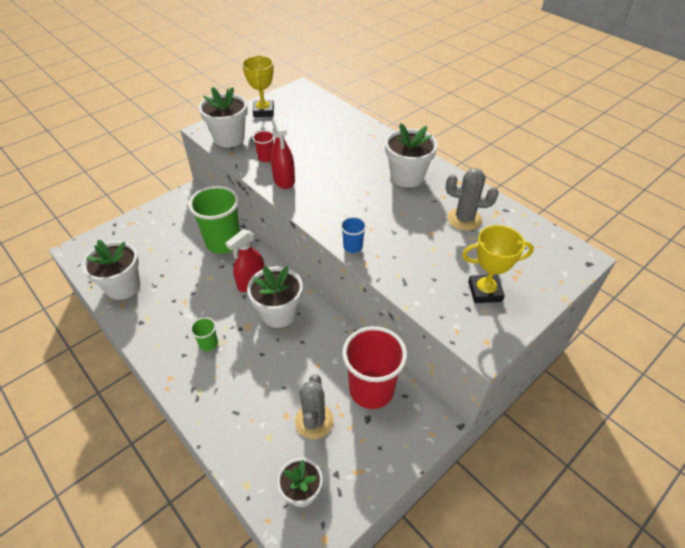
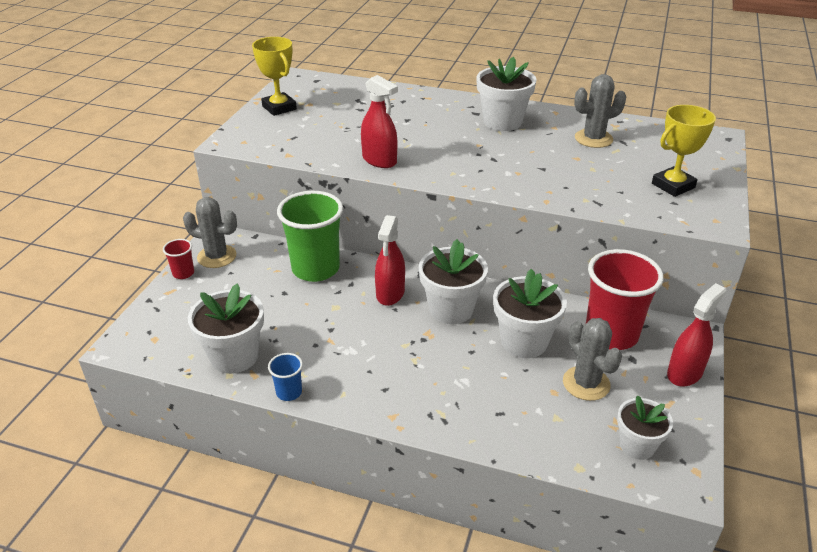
camera: 30 degrees left, 10 degrees down
(176, 208) = (217, 256): none -> grey cactus
(208, 344) = (403, 367): green cup -> none
(229, 138) = (268, 142): white flower pot -> white flower pot (524, 342)
(266, 158) = (334, 147): red cup -> red cup (183, 273)
(353, 247) = (518, 192): blue cup -> blue cup (289, 392)
(395, 452) = (684, 373): none -> red spray bottle

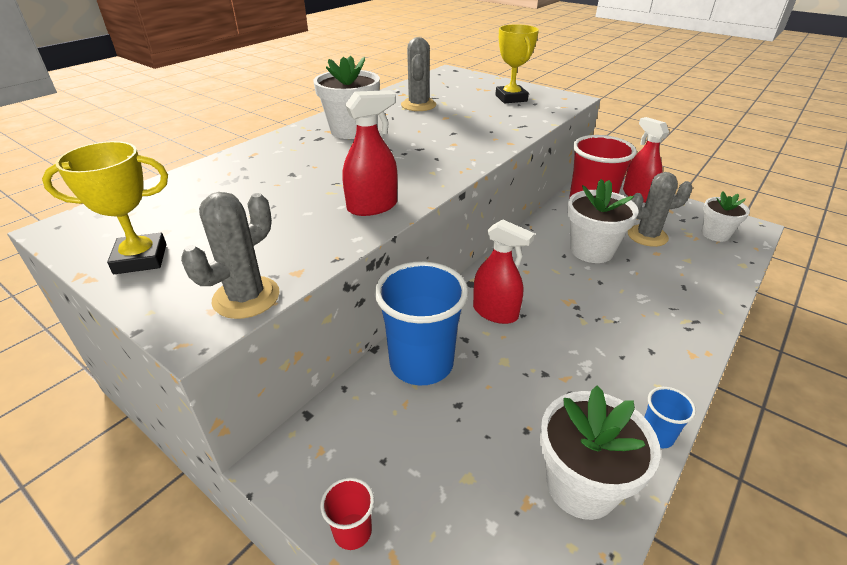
camera: 70 degrees left, 0 degrees up
(217, 256) = (332, 473): grey cactus -> grey cactus (246, 297)
(315, 269) = (421, 363): green cup -> blue cup
(451, 309) = (535, 278): white flower pot -> none

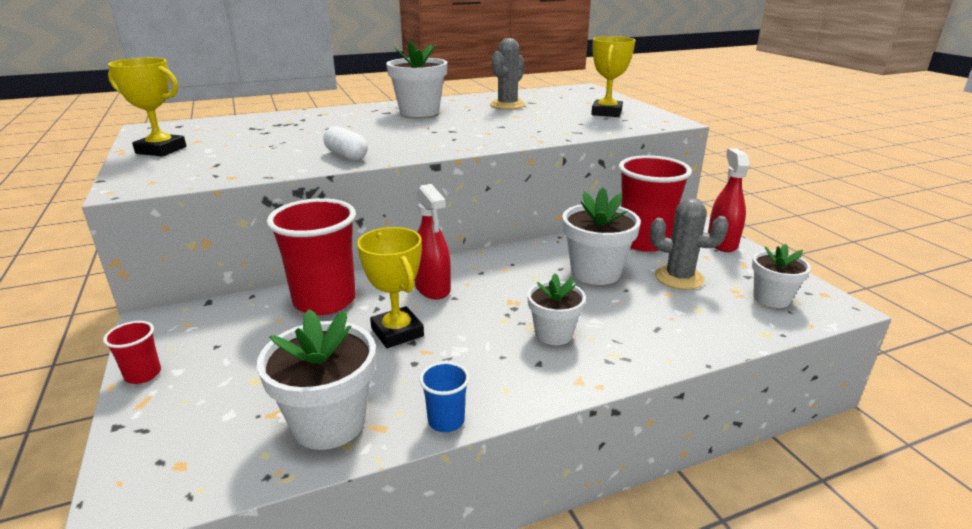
camera: 30 degrees right, 10 degrees down
(246, 297) = (180, 181): grey cactus -> none
(372, 207) = (346, 155): red spray bottle -> white capsule
(421, 363) = (324, 301): blue cup -> red cup
(522, 369) = (397, 332): none -> yellow trophy
(630, 320) = (553, 334): none -> white flower pot

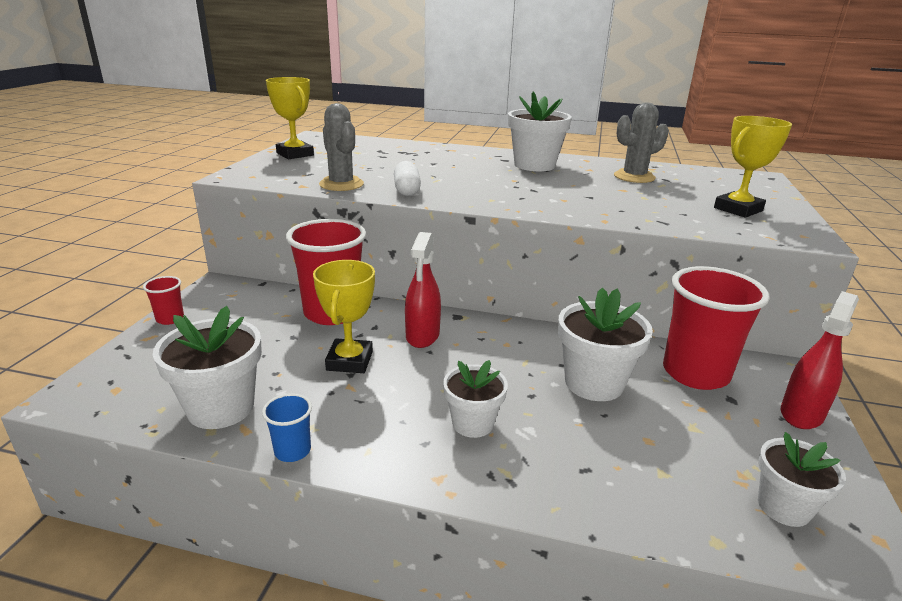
camera: 35 degrees right, 0 degrees up
(679, 278) = (686, 429): grey cactus -> grey cactus (341, 184)

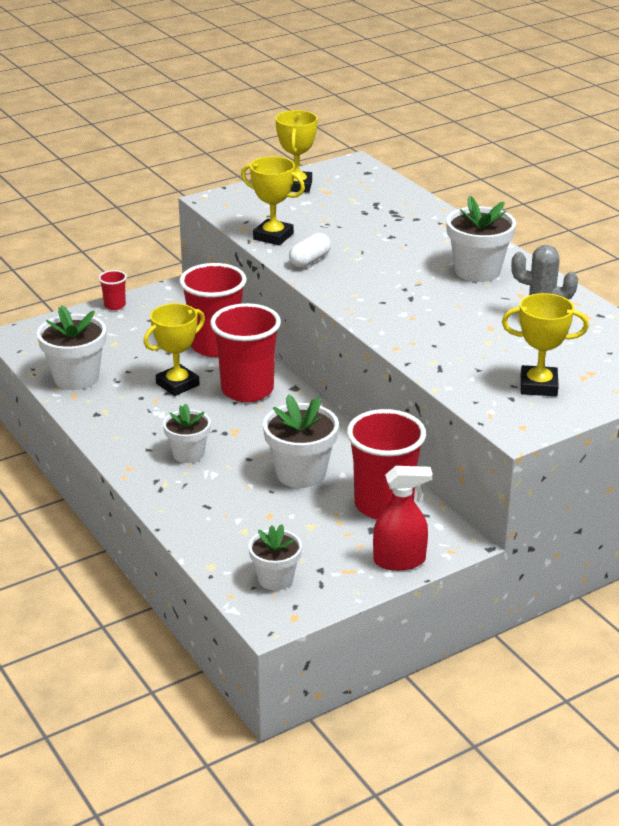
camera: 45 degrees right, 5 degrees up
(292, 451) = (81, 418): blue cup -> none
(341, 184) = (273, 236): grey cactus -> yellow trophy
(422, 336) = (247, 390): red spray bottle -> red cup

